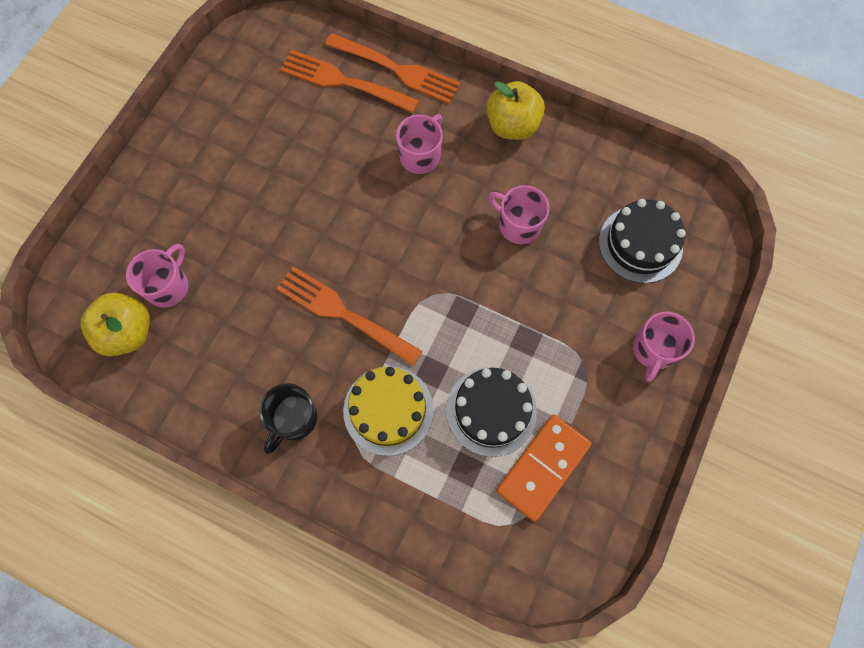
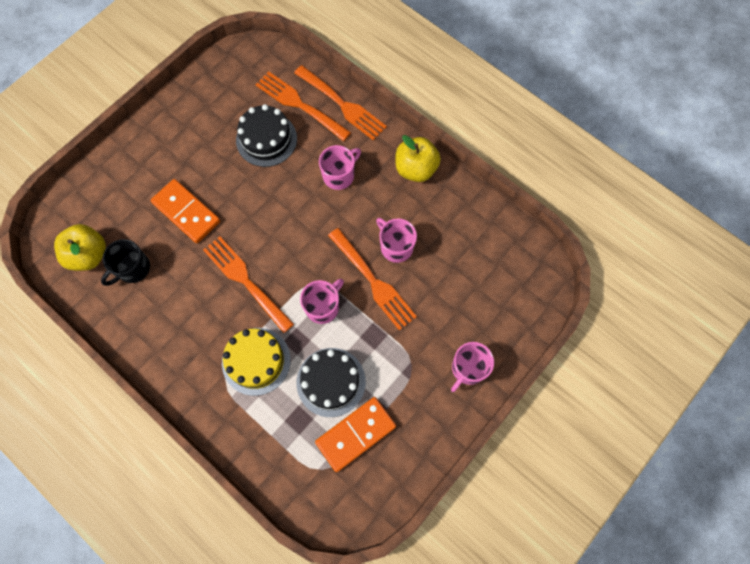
camera: 15 degrees right, 0 degrees up
(168, 286) = (127, 228): pink mug -> pink mug (323, 307)
(240, 247) = (186, 212): none -> orange domino
(293, 419) = (186, 349): black mug -> black mug (133, 269)
(503, 273) = (372, 281): none -> orange fork
(640, 244) = (484, 285): black cake -> black cake (266, 139)

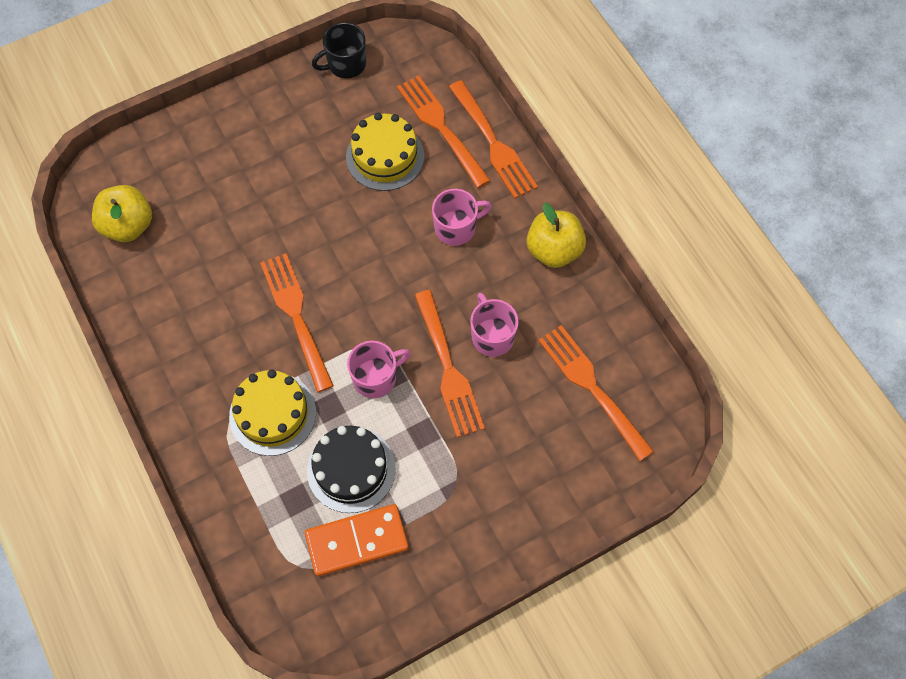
camera: 20 degrees right, 5 degrees down
(133, 269) = (172, 258): black mug -> black mug (345, 64)
(186, 212) = (258, 213): orange domino -> none
(266, 139) = (385, 156): black cake -> yellow cake
(468, 368) = (523, 513): pink mug -> none
(482, 260) = (593, 388): none -> orange fork

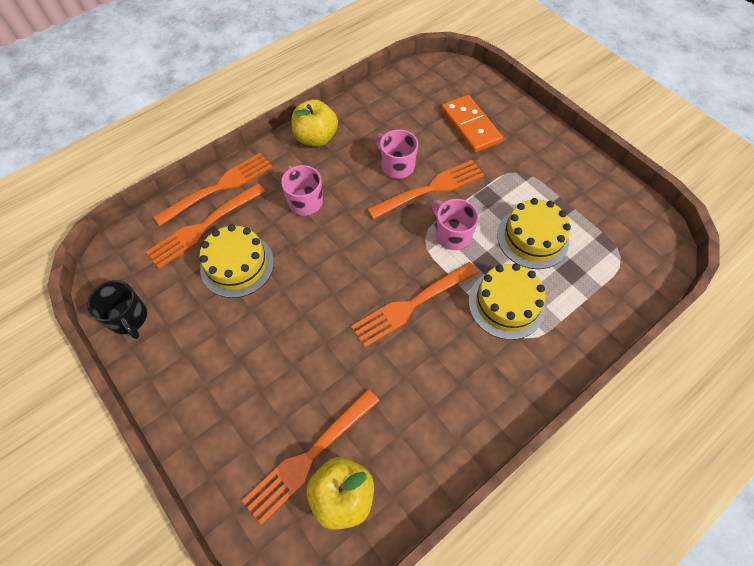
camera: 100 degrees left, 5 degrees down
(351, 469) = (532, 238): black cake -> yellow cake
(357, 541) = (585, 224): orange domino -> orange domino (470, 126)
(492, 336) = (396, 166): pink mug -> pink mug turned 75 degrees clockwise
(593, 388) = (422, 106): orange fork -> orange fork (310, 455)

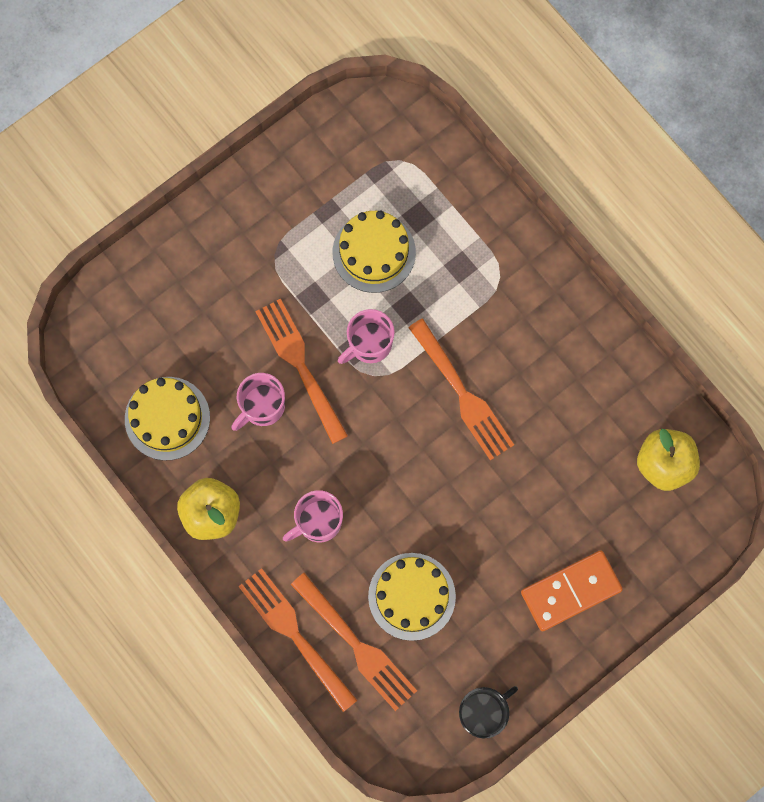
camera: 90 degrees left, 15 degrees up
(310, 455) = (628, 496): orange fork -> none
(470, 126) = (195, 309): orange domino -> orange domino (571, 591)
(506, 304) = (460, 292): yellow cake -> yellow cake (167, 418)

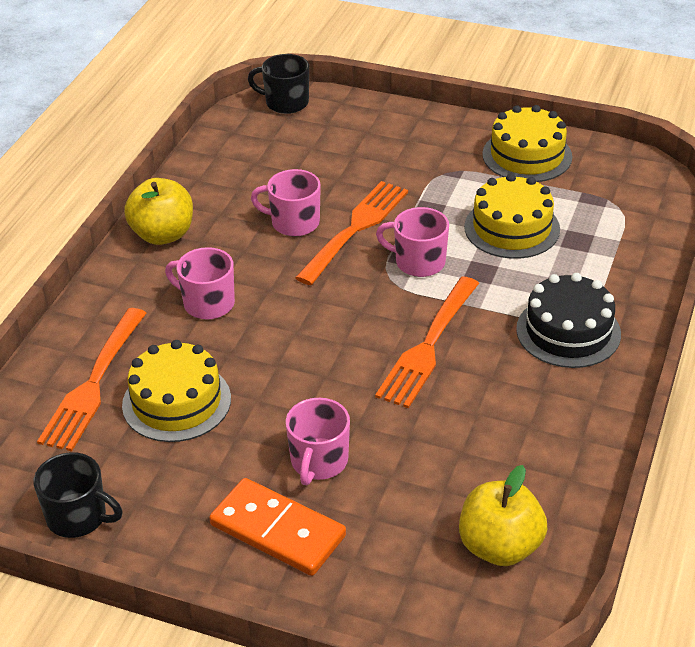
camera: 60 degrees right, 35 degrees down
(90, 320) = (285, 103): none -> black mug
(167, 418) = (234, 175): yellow cake -> yellow cake (527, 155)
(296, 635) = (76, 337): orange fork -> none
(507, 291) = (568, 331): none -> black cake
(527, 532) = (318, 462): none -> pink mug

